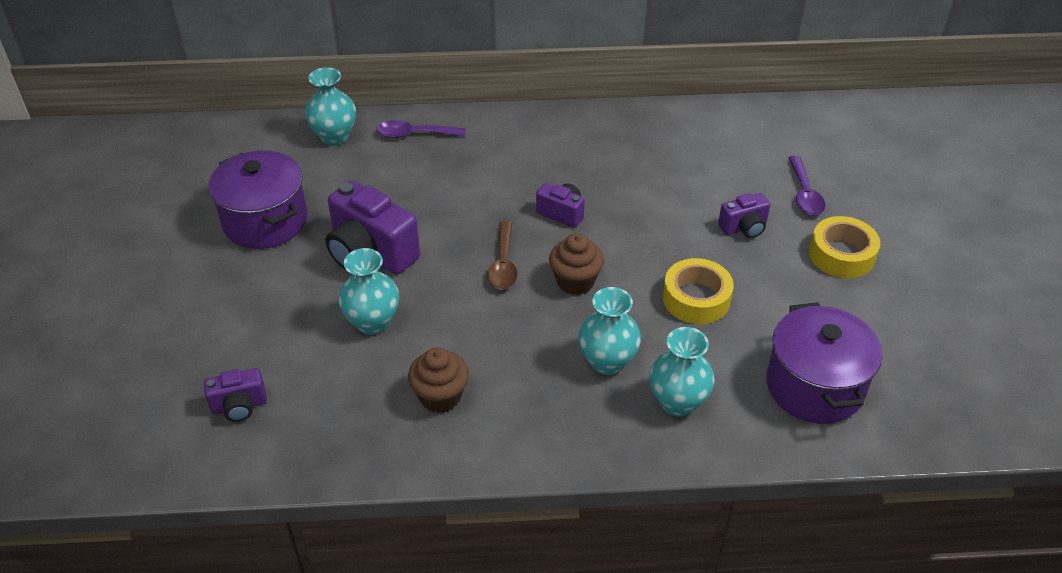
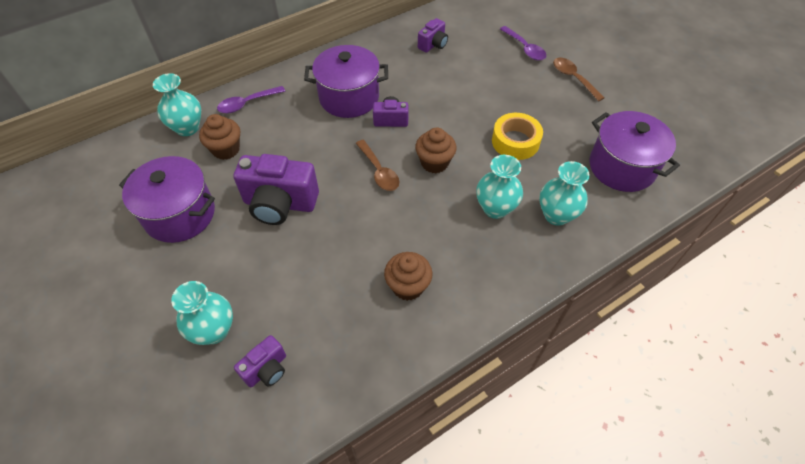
camera: 30 degrees left, 10 degrees up
(357, 174) = (226, 149): none -> brown cupcake
(372, 322) = (319, 255): turquoise vase -> turquoise vase (214, 330)
(532, 170) = (349, 97): none -> purple pot
(744, 228) = (507, 84): purple camera -> purple camera (433, 44)
(841, 255) = (573, 78): yellow tape -> brown spoon

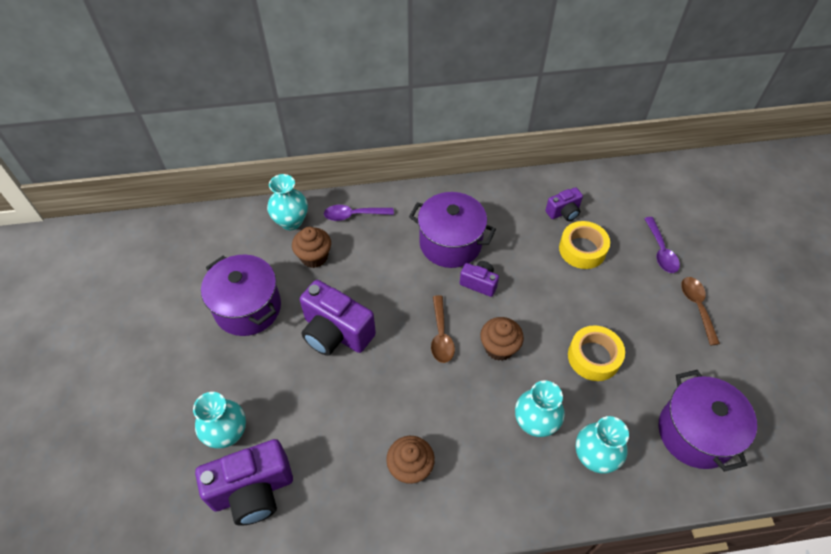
camera: 25 degrees right, 0 degrees up
(266, 369) = (253, 491): purple camera -> purple camera, size x1.89
(463, 67) = (582, 249): none -> yellow tape

